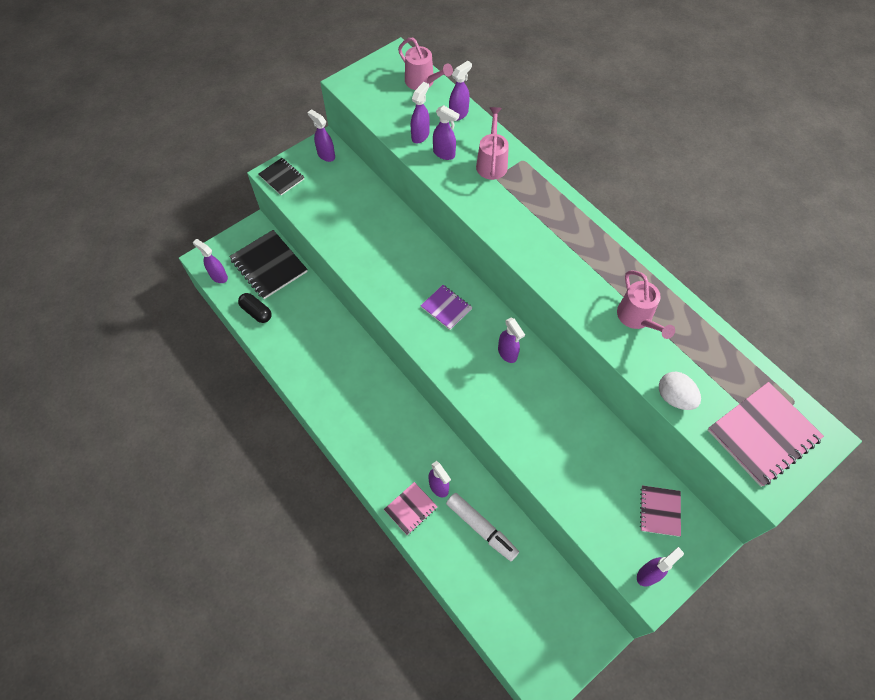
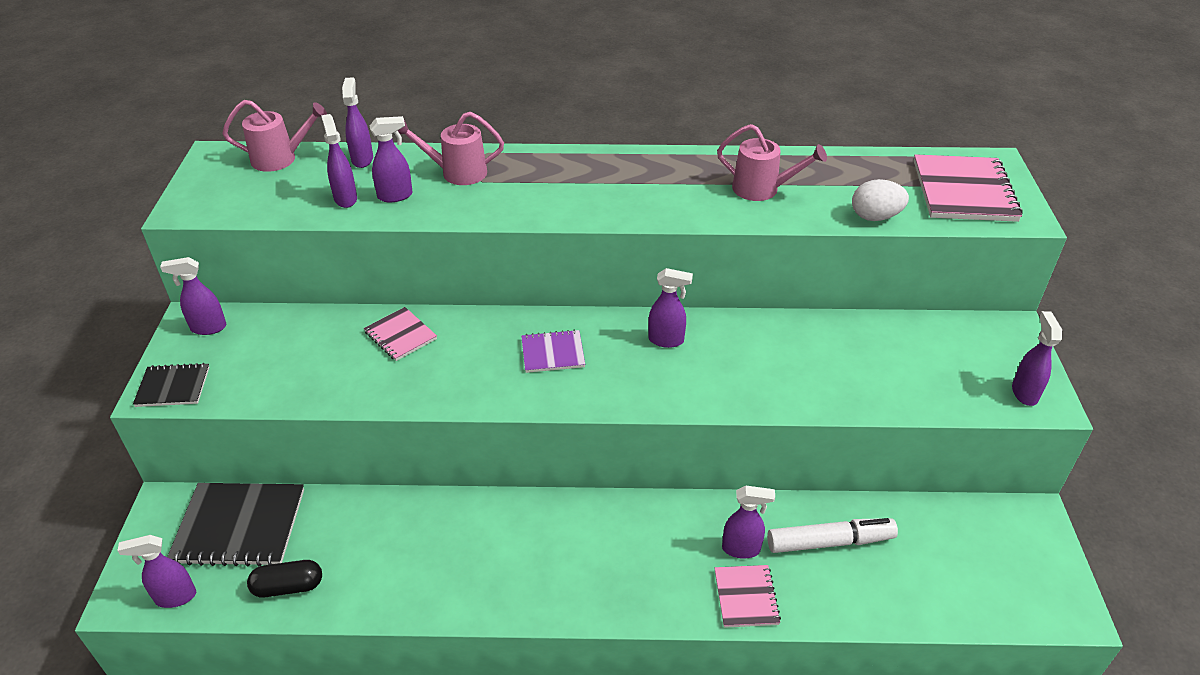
camera: 50 degrees left, 20 degrees down
(491, 162) = (457, 173): pink watering can -> pink watering can turned 45 degrees counterclockwise
(659, 511) = (958, 343): pink notebook -> pink notebook (400, 335)

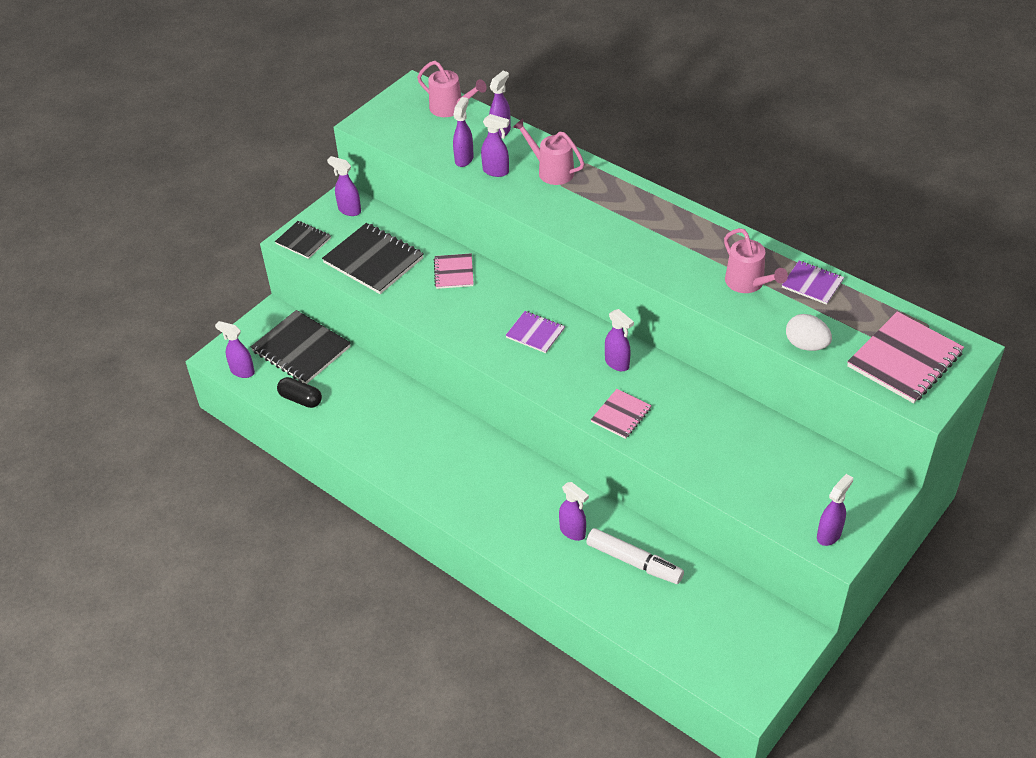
camera: 40 degrees right, 5 degrees up
(288, 367) = (373, 260): none -> black notebook
(746, 597) = (546, 559): pink notebook -> pink notebook (621, 415)
(815, 166) = (812, 284): none -> purple notebook

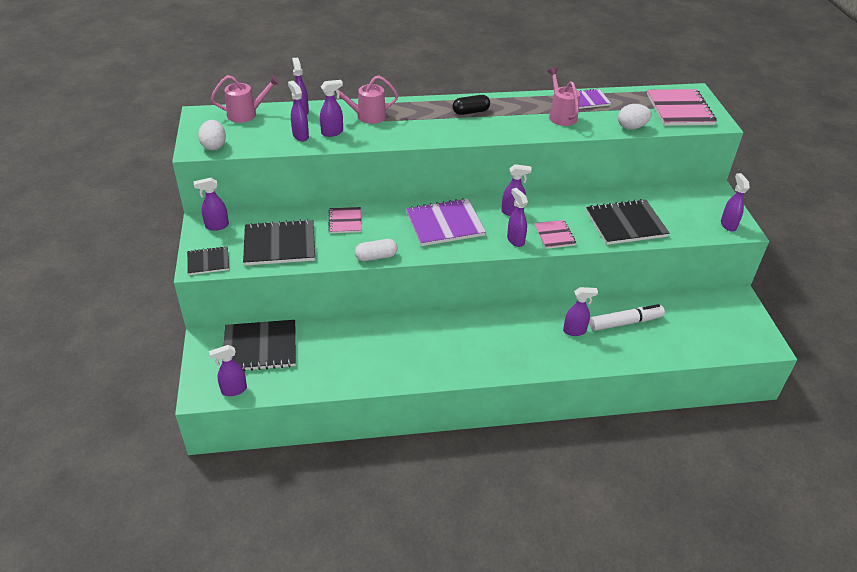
camera: 50 degrees left, 5 degrees down
(301, 399) = (304, 377): black capsule -> black capsule (470, 112)
(382, 129) = (214, 146): none -> white egg
(433, 325) = (376, 257): none -> white capsule
(454, 272) = (345, 221): pink notebook -> pink notebook turned 45 degrees clockwise
(535, 333) = (445, 224): purple notebook -> purple notebook, size x1.78
(576, 394) = (515, 240): none -> purple spray bottle
(713, 454) = (625, 224): none -> black notebook
(748, 283) = (560, 115): pink watering can -> pink watering can turned 120 degrees counterclockwise

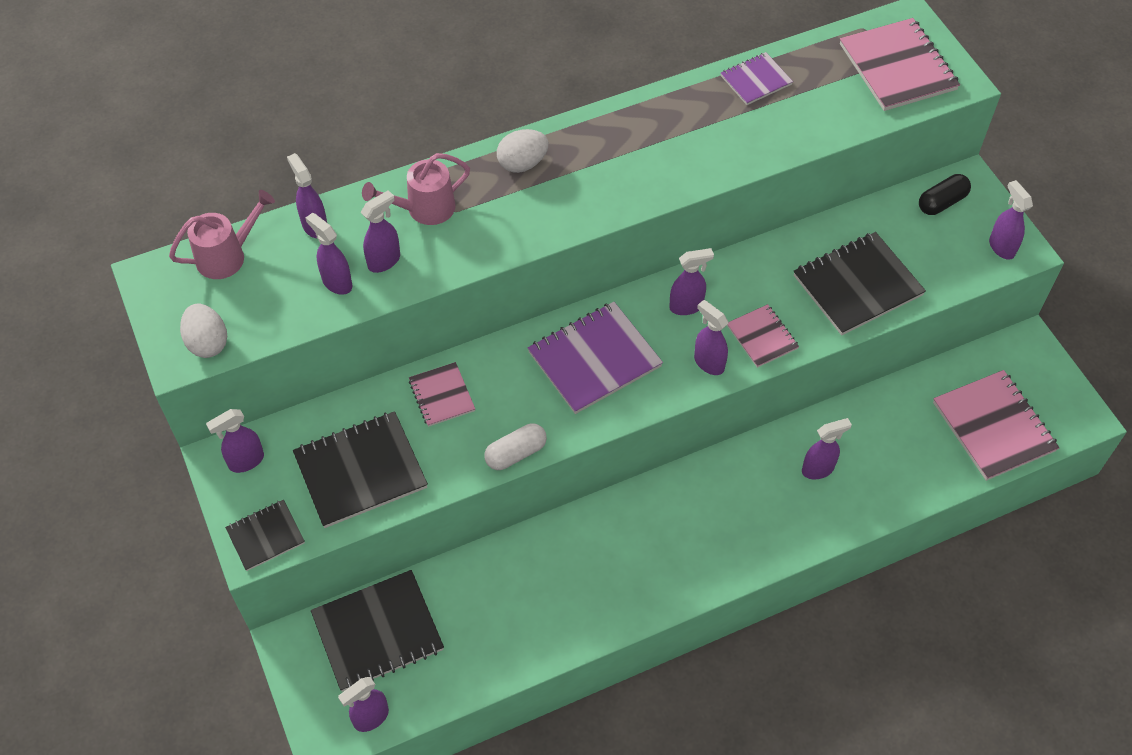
camera: 15 degrees left, 15 degrees up
(470, 112) = (583, 155): black capsule -> black capsule (941, 202)
(560, 115) = (724, 127): pink watering can -> none
(625, 322) = (884, 433): white marker -> none
(631, 127) = (837, 127): white egg -> white egg (522, 163)
(702, 336) = (993, 427): none -> pink notebook

